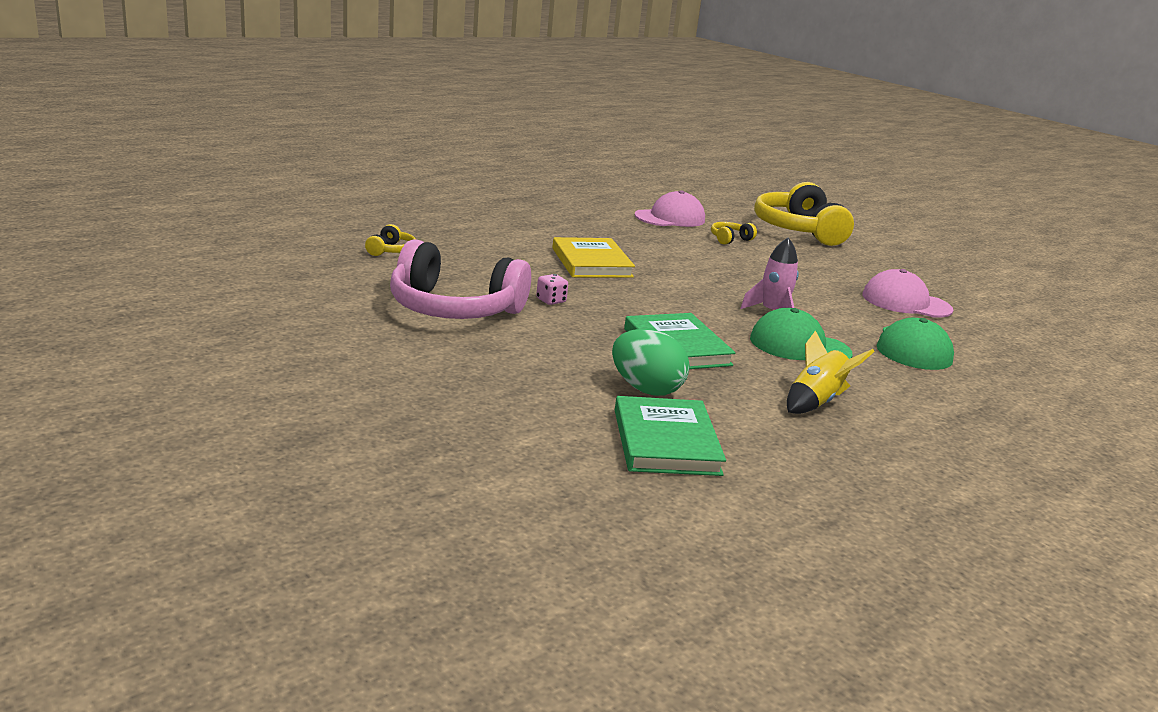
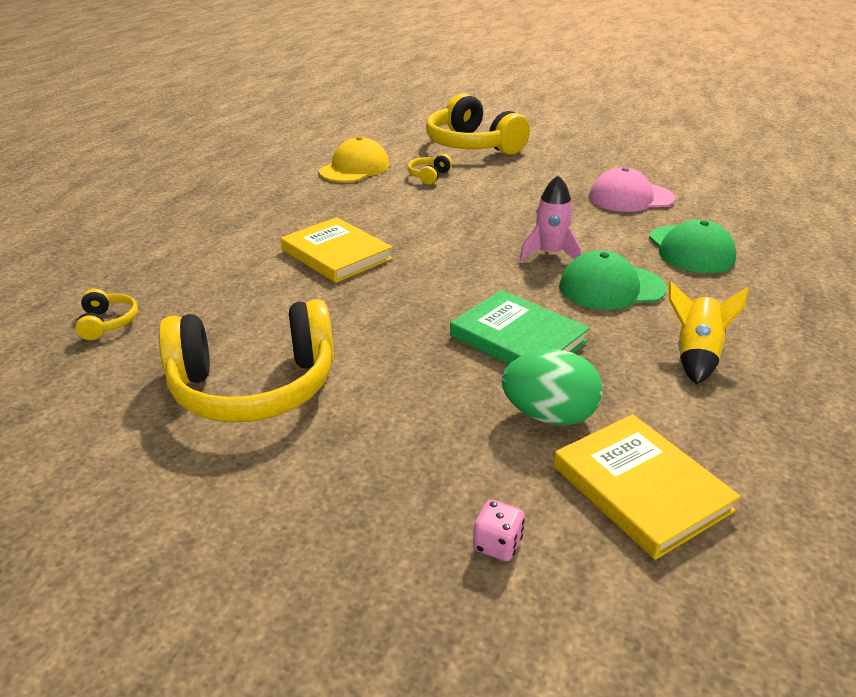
camera: 25 degrees left, 10 degrees up
(454, 309) = (254, 386): pink headphones -> yellow headphones
(551, 301) = (345, 326): pink dice -> pink dice (497, 544)
(665, 442) = (640, 488): green book -> yellow book
(670, 218) = (354, 168): pink cap -> yellow cap

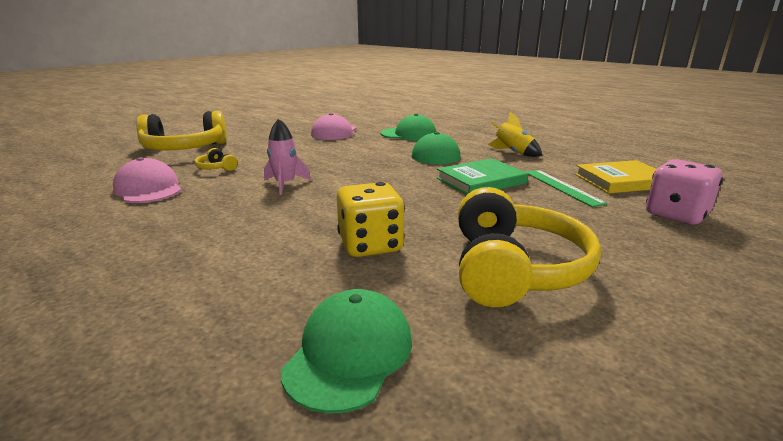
camera: 70 degrees left, 10 degrees down
(108, 323) = (349, 353): yellow headphones -> green cap
(280, 297) = (370, 245): none -> yellow dice
(336, 254) = (315, 215): yellow book -> none
(354, 168) = (148, 189): yellow cap -> pink cap
(497, 544) = (676, 215): pink dice -> pink dice, size x2.19
(549, 254) = (385, 158): pink rocket -> pink rocket (285, 184)
(549, 415) = (562, 187): green egg -> green ruler

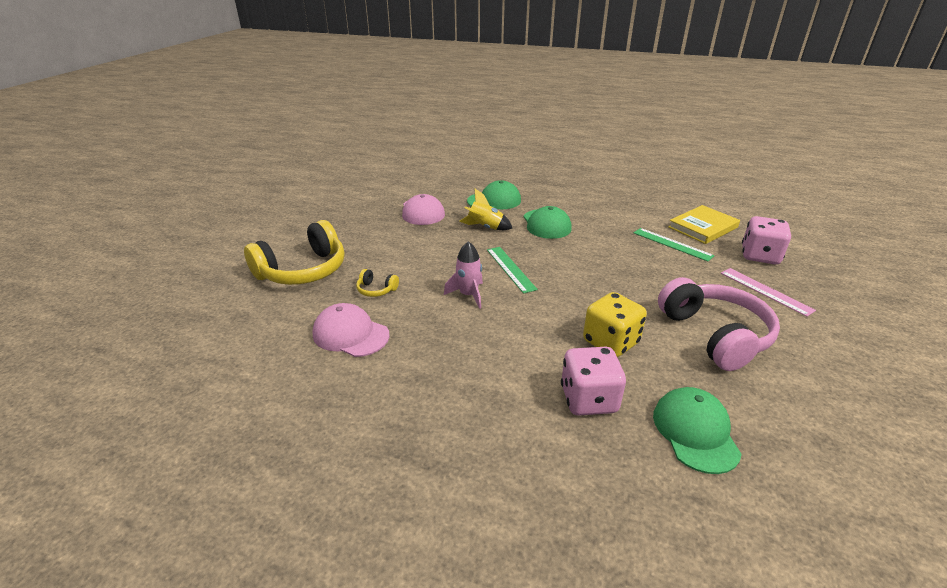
camera: 25 degrees left, 10 degrees up
(270, 284) = (588, 399): none -> pink dice
(353, 175) = (510, 269): none -> green ruler
(481, 181) = (613, 251): green book -> none
(513, 153) = (602, 209): yellow rocket -> yellow rocket (485, 227)
(514, 269) = (715, 335): yellow headphones -> pink headphones
(645, 246) = (765, 291): none -> pink ruler

